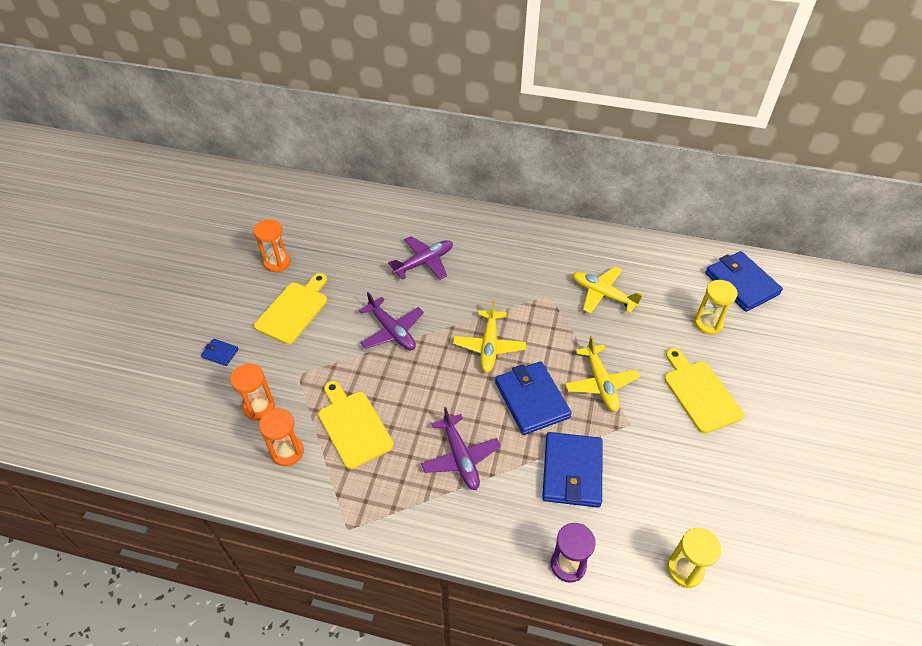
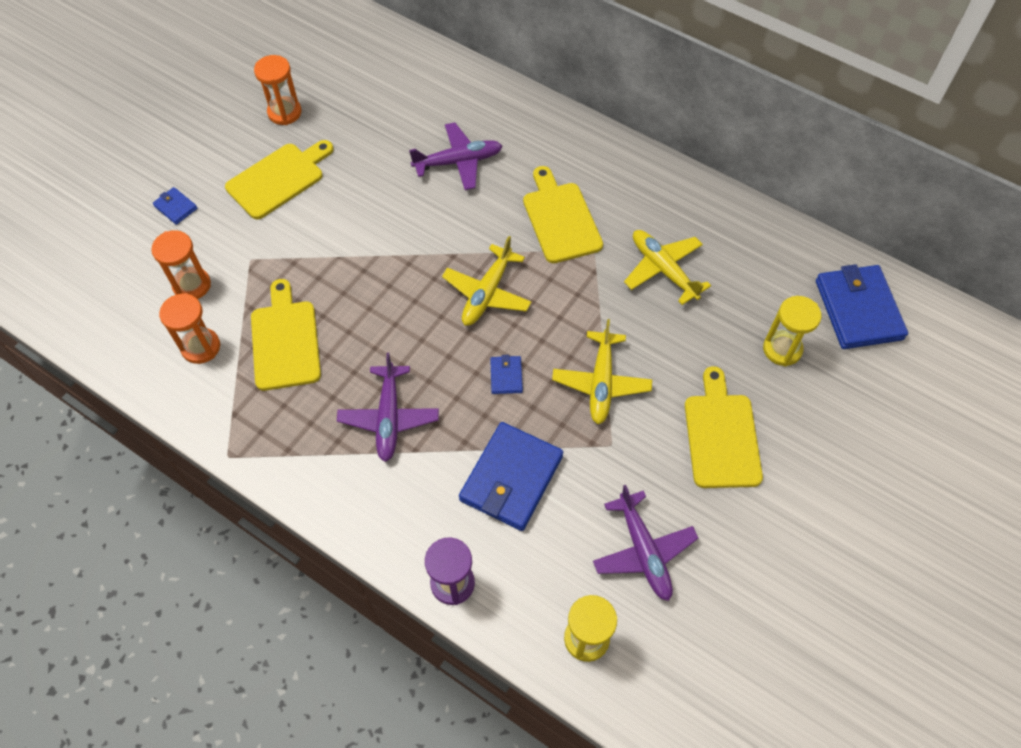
camera: 20 degrees right, 10 degrees up
(392, 331) = (380, 239): purple plane -> purple plane (643, 551)
(515, 281) = (560, 219): none -> yellow cutting board
(532, 400) = (506, 376): blue wallet -> blue wallet, size x0.45

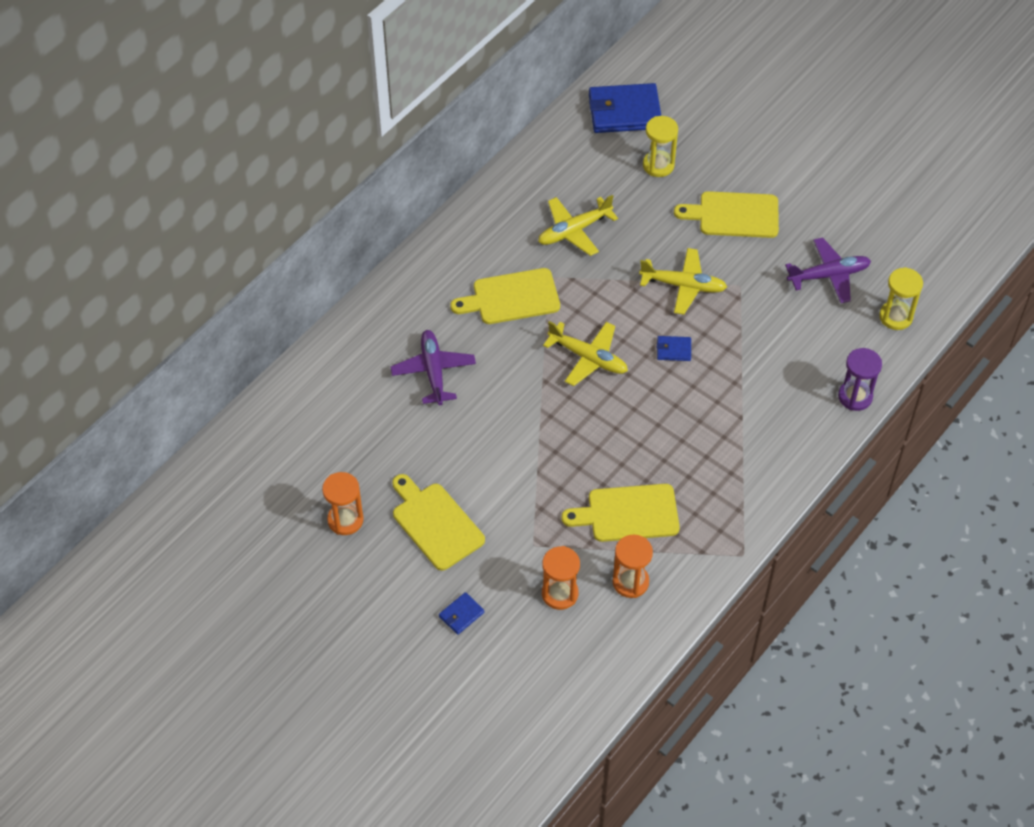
camera: 85 degrees left, 5 degrees down
(389, 418) = (710, 435): purple plane -> none
(511, 478) = (767, 353): blue wallet -> none

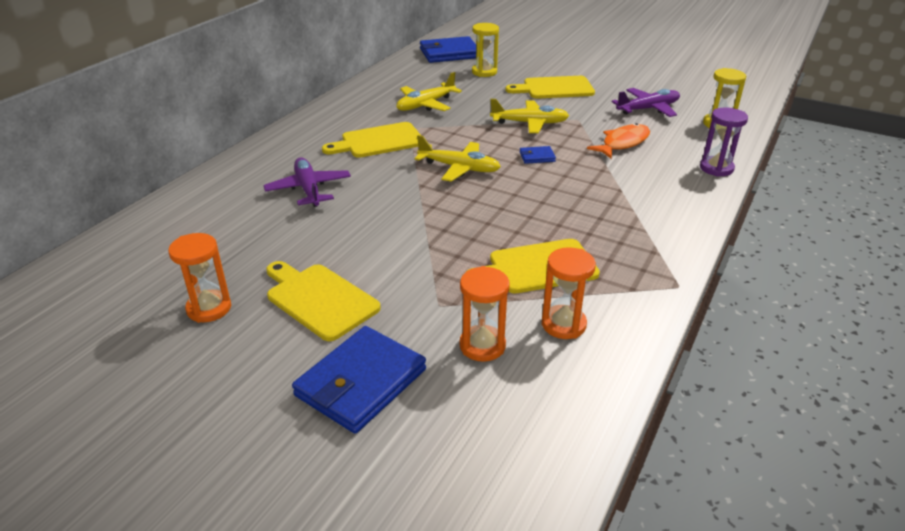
camera: 10 degrees left, 20 degrees down
(461, 614) = (361, 382): blue wallet -> blue wallet, size x2.20
(774, 338) = (623, 143): none -> orange fish

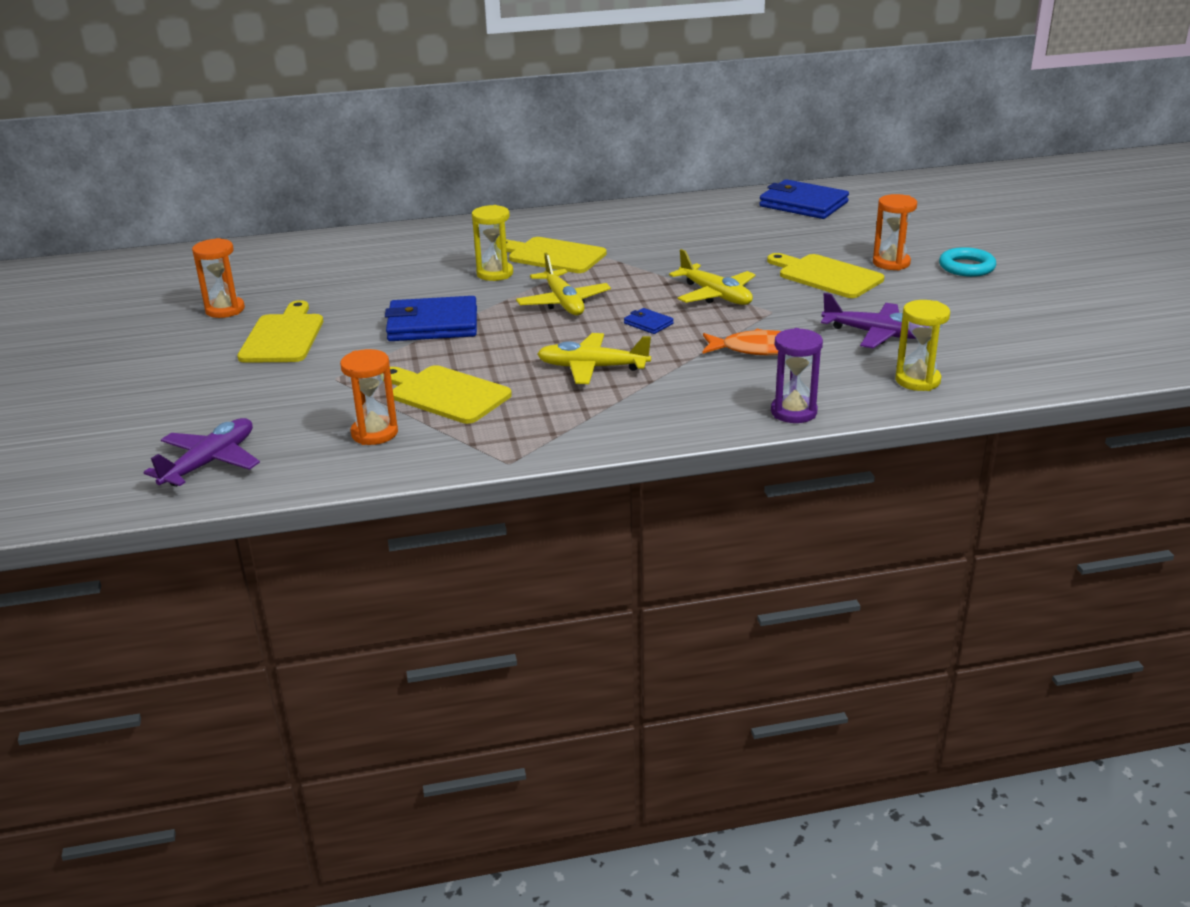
camera: 50 degrees right, 5 degrees down
(308, 189) = (427, 268): purple plane -> purple plane (210, 462)
(361, 382) = (206, 390): blue wallet -> blue wallet (433, 324)
(425, 105) = (662, 242): yellow plane -> yellow plane (592, 368)
(482, 346) = (303, 413): orange hourglass -> orange hourglass (891, 263)
(484, 72) = (793, 234): yellow hourglass -> yellow hourglass (495, 274)
(600, 58) = (966, 267): none -> turquoise ring

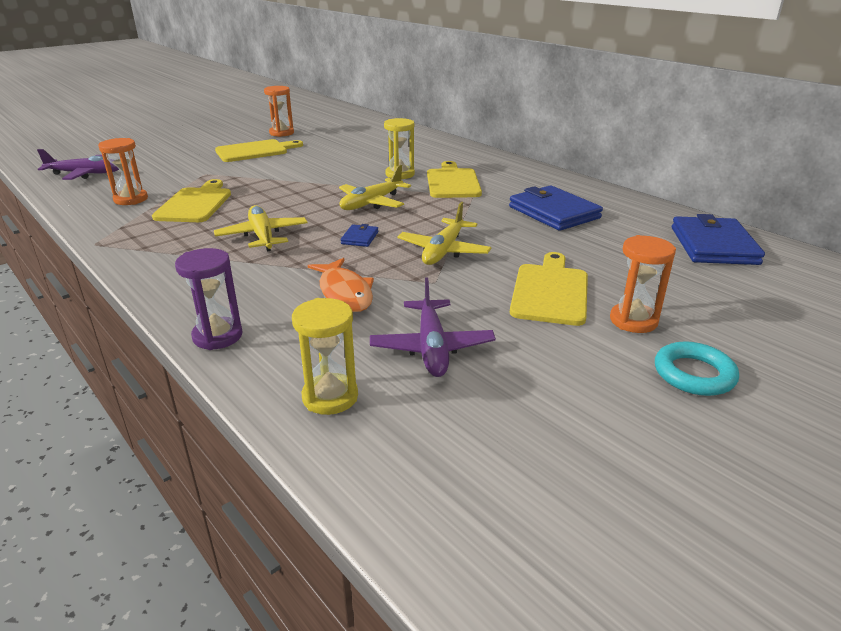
camera: 60 degrees right, 0 degrees up
(433, 324) = (300, 177): blue wallet -> blue wallet (554, 212)

